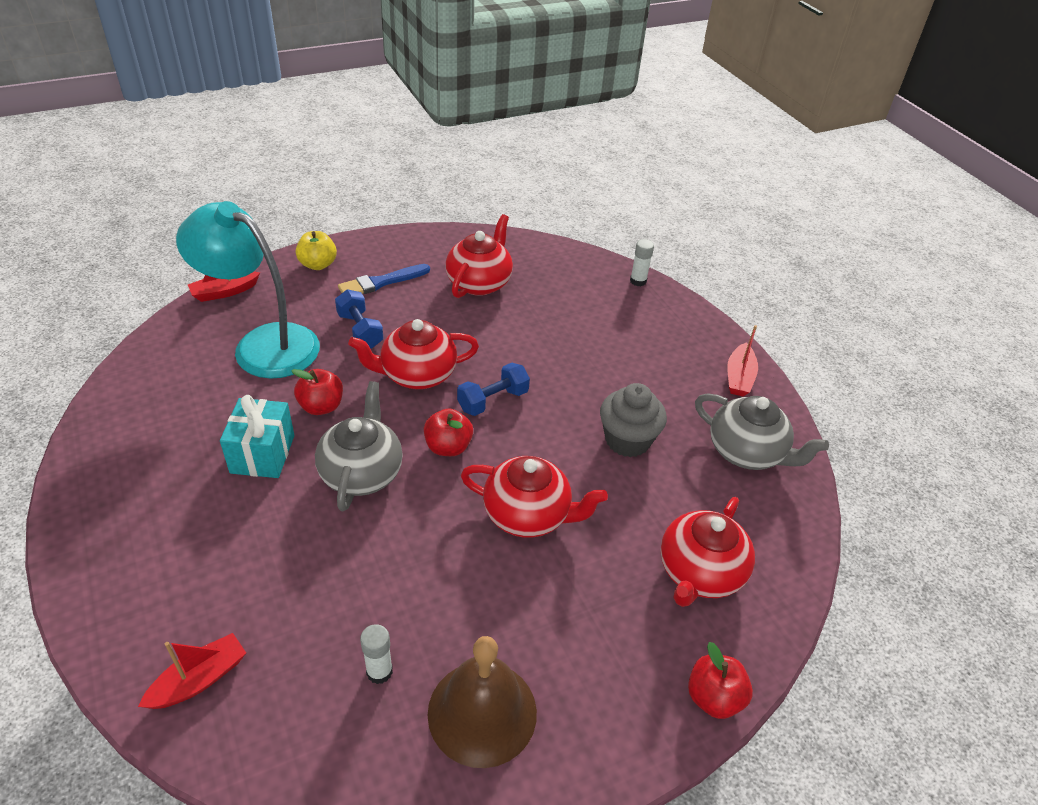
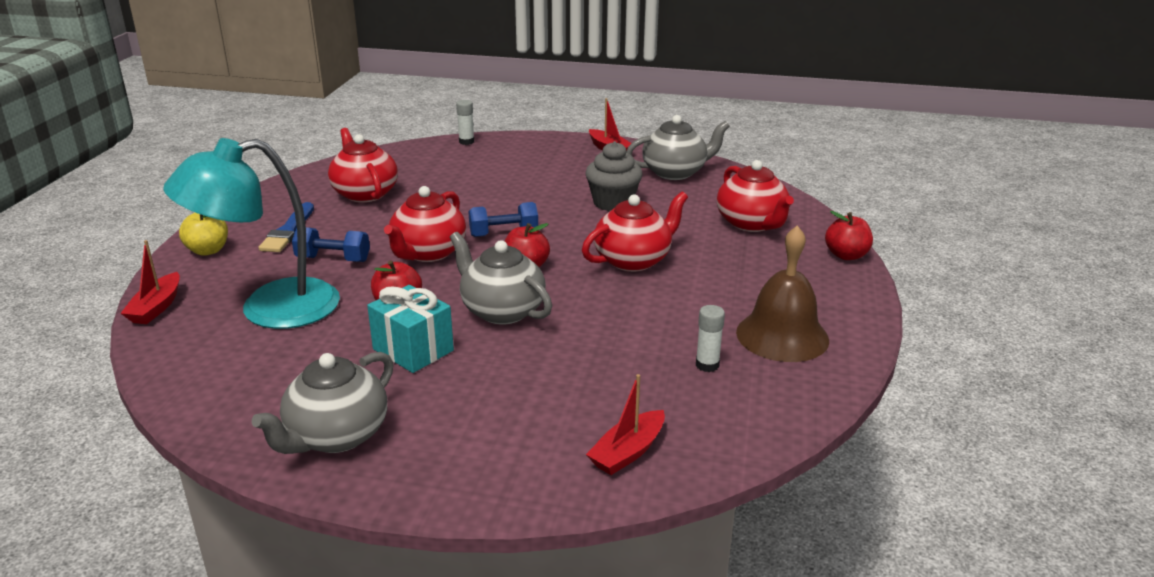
camera: 50 degrees left, 15 degrees down
(121, 481) = (336, 436): none -> grey teapot
(199, 680) = (628, 452): red boat -> red boat turned 135 degrees counterclockwise
(493, 400) = (504, 234): blue dumbbell -> blue dumbbell turned 75 degrees clockwise

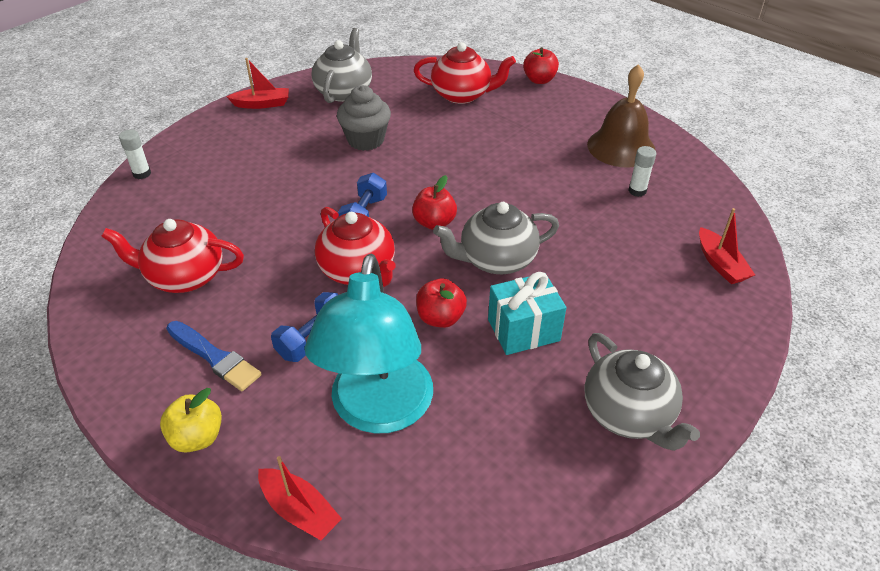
camera: 60 degrees left, 15 degrees up
(633, 260) = (470, 166): red teapot -> none

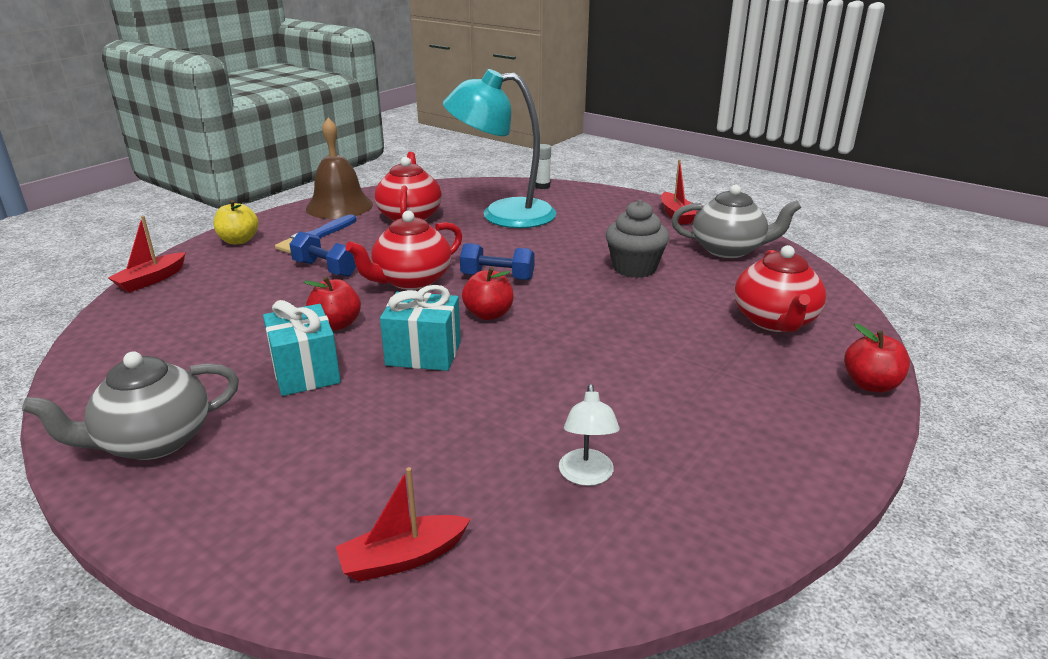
camera: 85 degrees right, 15 degrees down
(379, 411) = (230, 302): turquoise lamp -> turquoise lamp (503, 214)
(496, 260) = (423, 353): grey teapot -> turquoise gift
(621, 147) = (709, 465): brown bell -> brown bell (339, 206)
(637, 191) = (586, 476): white glue stick -> white lamp

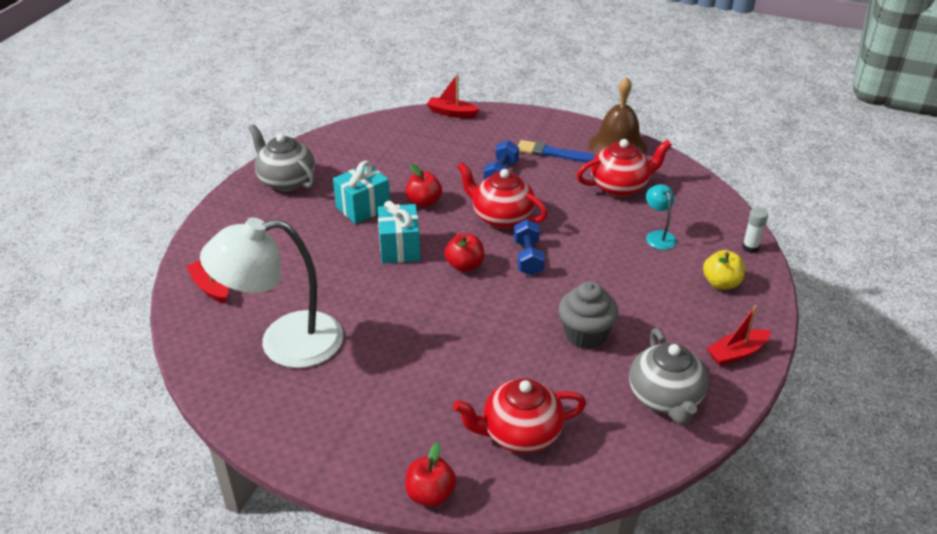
camera: 75 degrees right, 10 degrees up
(239, 240) = (526, 123): yellow apple -> yellow apple (721, 283)
(503, 214) = (658, 236): turquoise lamp -> turquoise lamp, size x0.43
(586, 476) = (284, 343): white lamp -> white lamp, size x2.35

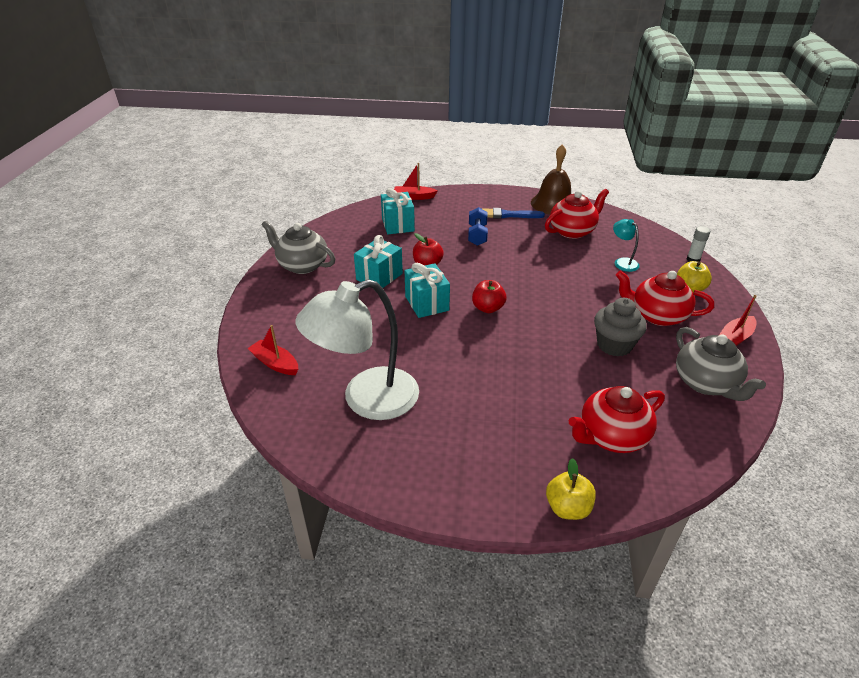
camera: 15 degrees left, 0 degrees up
(415, 147) = (398, 225): none -> turquoise gift
(430, 494) = (567, 508): red apple -> yellow apple
(501, 217) = (495, 266): red teapot -> red teapot (657, 315)
(528, 258) = (534, 294): blue dumbbell -> none

